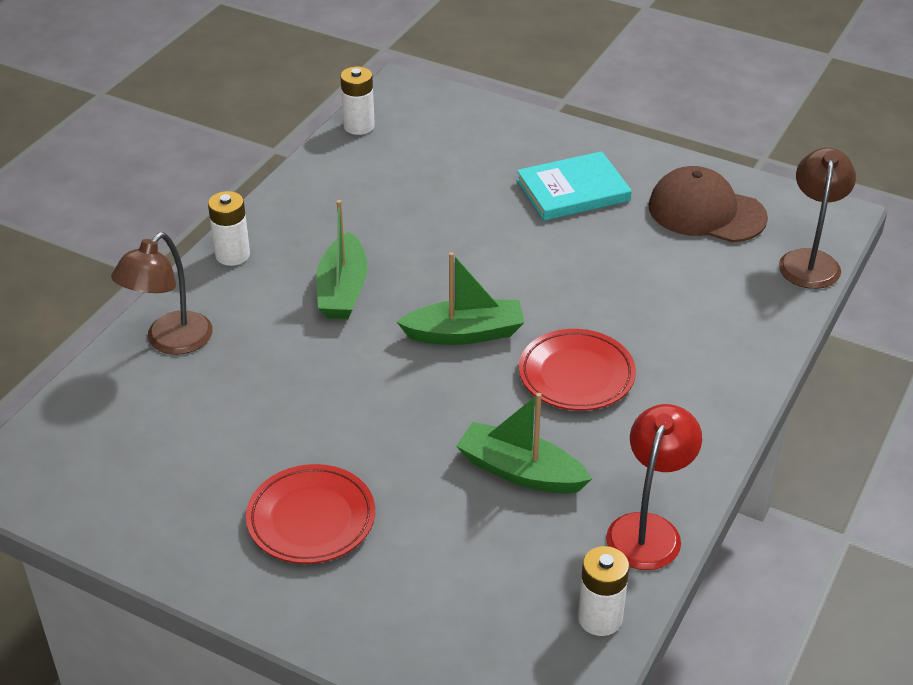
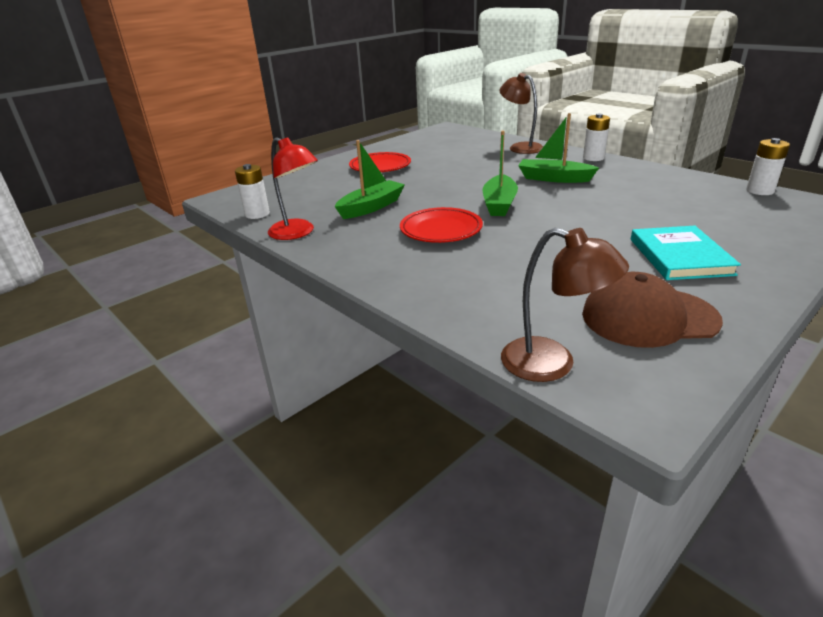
camera: 110 degrees right, 10 degrees down
(706, 212) = (648, 317): brown cap -> brown cap turned 135 degrees counterclockwise

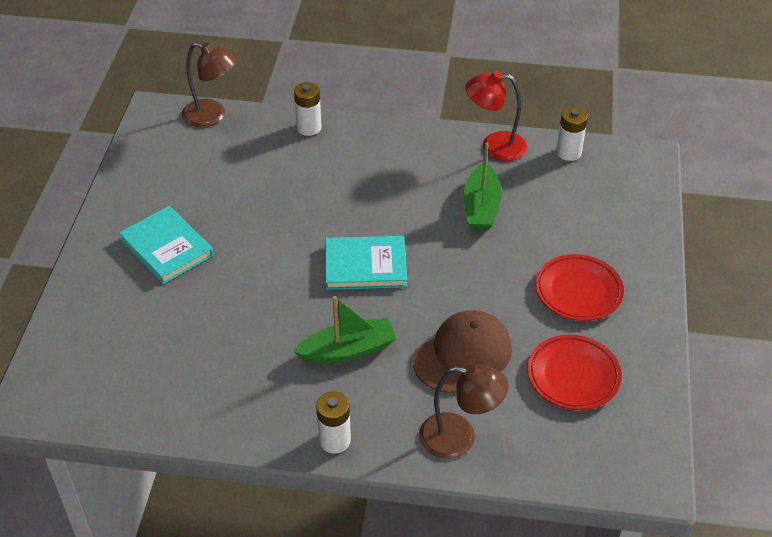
camera: 140 degrees right, 15 degrees up
(441, 230) = (381, 201): red plate -> red plate (573, 376)
(499, 204) = (365, 266): green boat -> turquoise book
(552, 364) = (212, 116): brown lamp -> brown lamp turned 150 degrees counterclockwise
(648, 317) = (171, 171): brown cap -> brown cap (462, 354)
(759, 191) = (107, 417): white battery -> white battery (309, 128)

